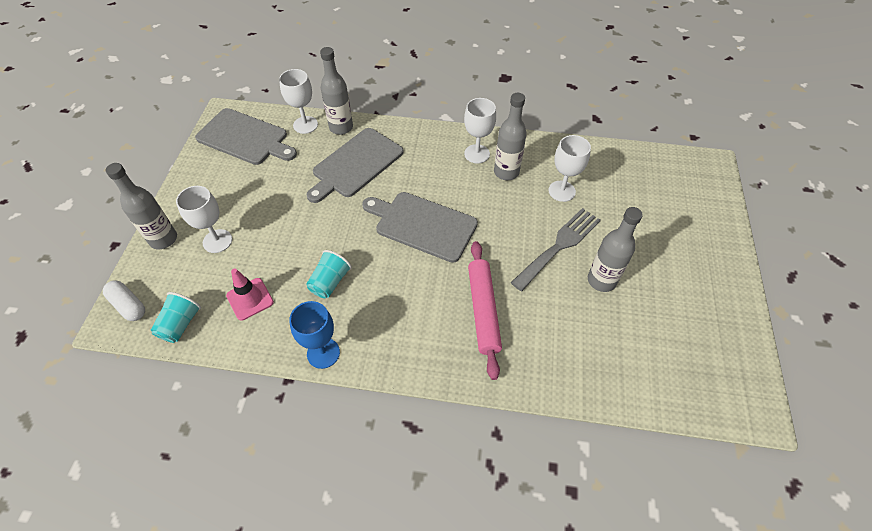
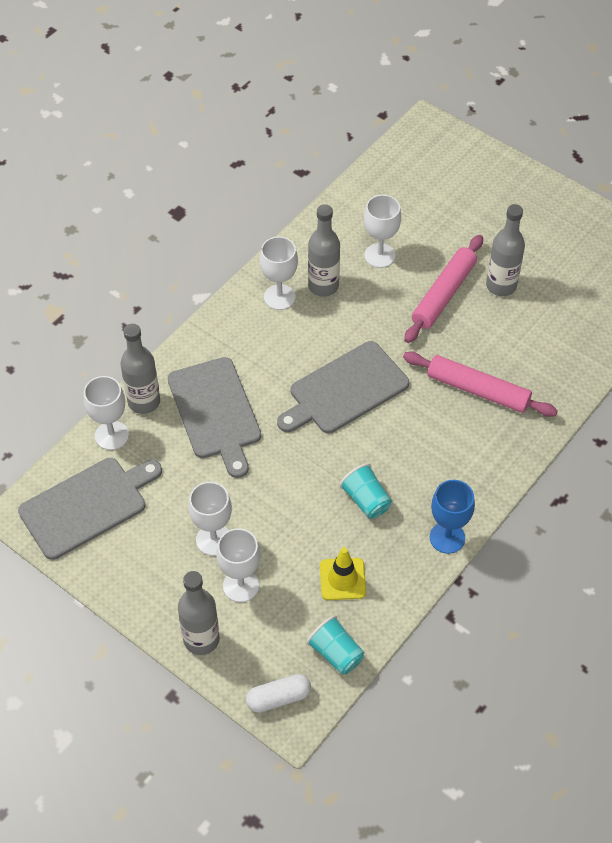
camera: 60 degrees left, 0 degrees up
(249, 209) = (213, 539): none -> white goblet
(250, 299) = (342, 579): pink traffic cone -> yellow traffic cone
(559, 246) = (443, 294): grey fork -> pink rolling pin

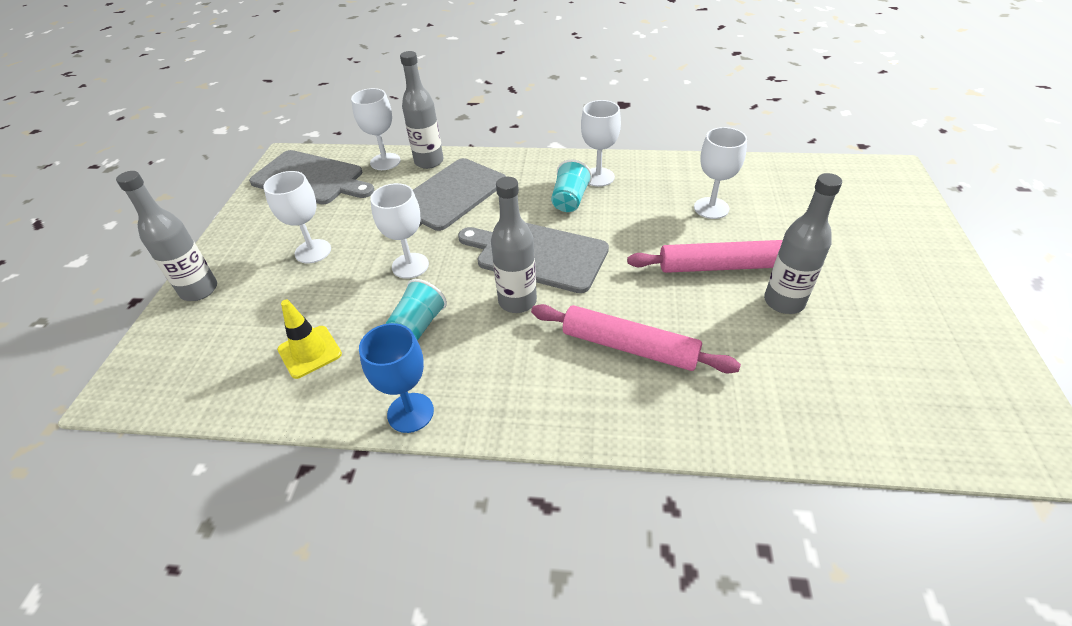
camera: 60 degrees right, 10 degrees down
(241, 585) = (270, 288): white goblet -> white goblet (410, 266)
(278, 698) = (143, 369): white capsule -> none
(323, 286) = (637, 193): grey bottle -> grey bottle (517, 301)
(336, 653) = (212, 388): turquoise cup -> turquoise cup (570, 200)
(478, 390) = (629, 347): pink rolling pin -> pink rolling pin turned 60 degrees counterclockwise

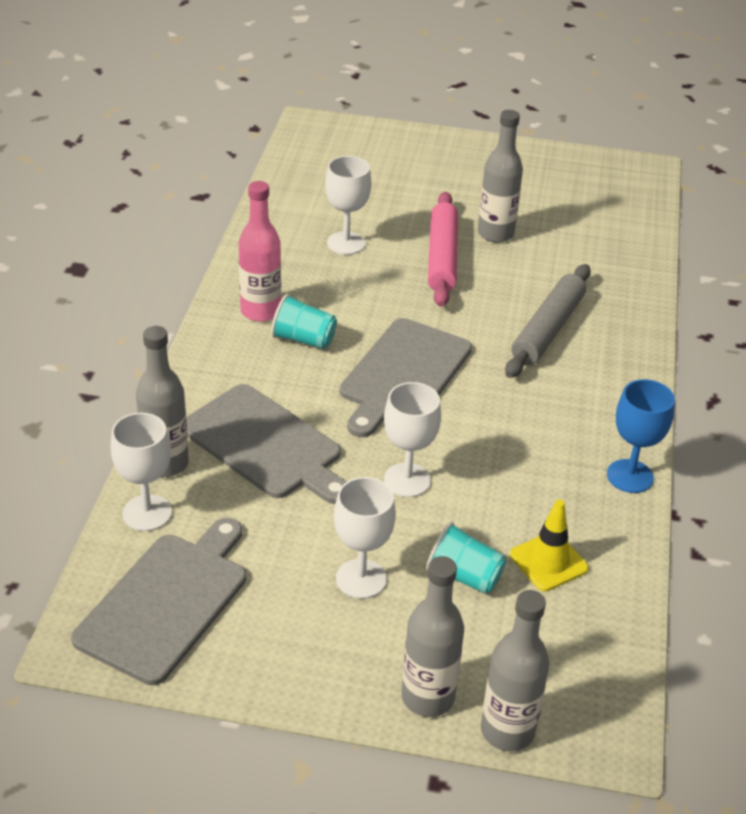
camera: 90 degrees left, 5 degrees down
(418, 325) = (511, 472): turquoise cup -> turquoise cup (464, 576)
(517, 301) = (479, 395): grey bottle -> grey bottle (507, 731)
(598, 177) = (260, 311): white goblet -> pink bottle
(629, 347) = (548, 329): pink rolling pin -> grey rolling pin

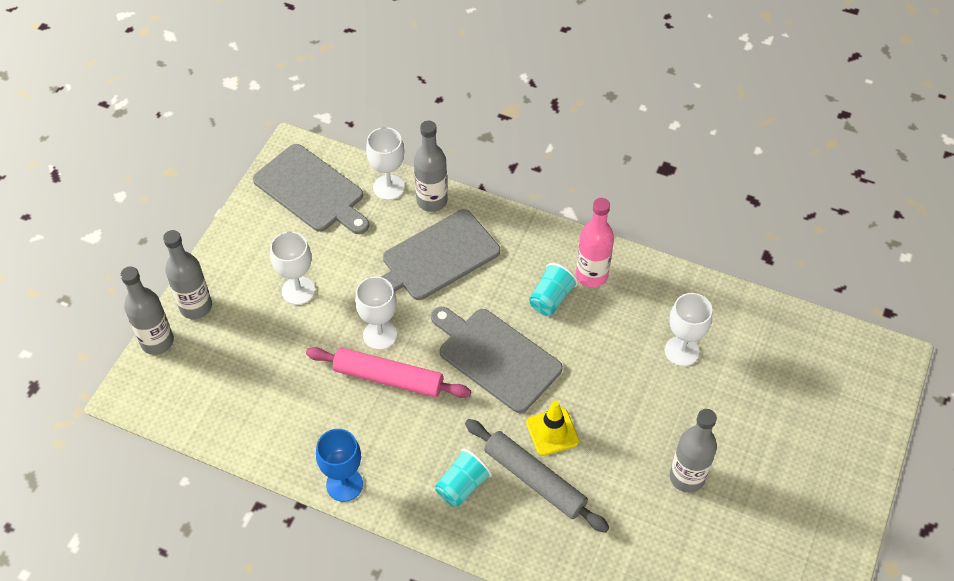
camera: 105 degrees right, 15 degrees up
(442, 257) = (652, 422): pink rolling pin -> pink rolling pin (388, 378)
(464, 576) = (282, 348): turquoise cup -> turquoise cup (462, 486)
(548, 562) = (278, 402): yellow traffic cone -> yellow traffic cone (552, 432)

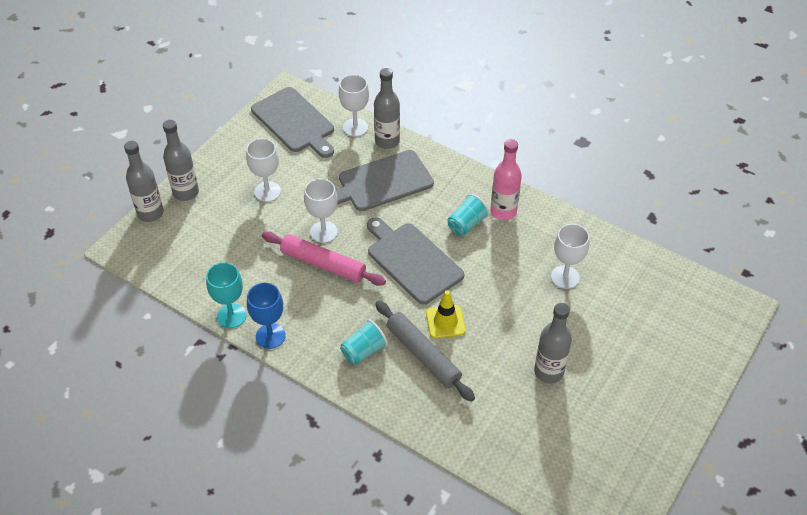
camera: 10 degrees right, 5 degrees down
(290, 465) = (231, 316): none -> turquoise goblet

